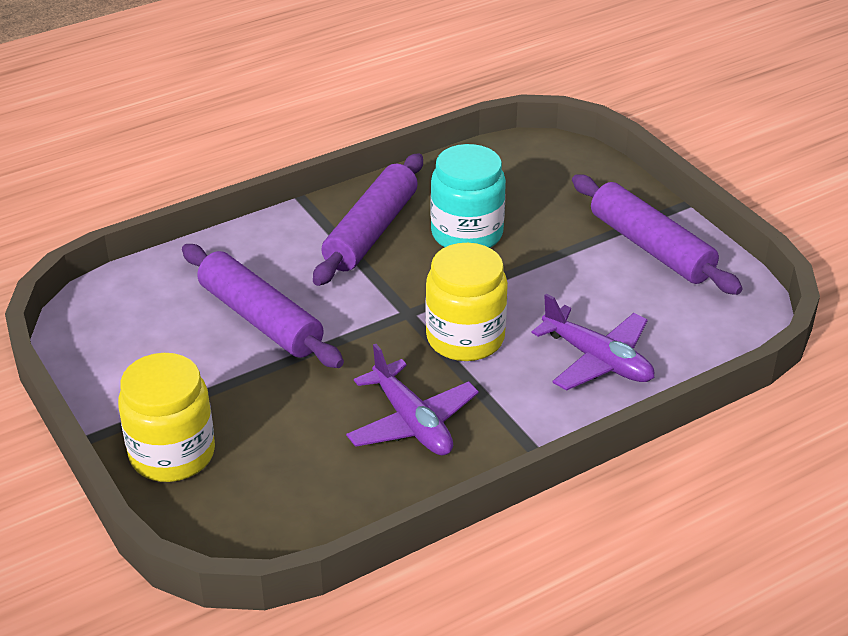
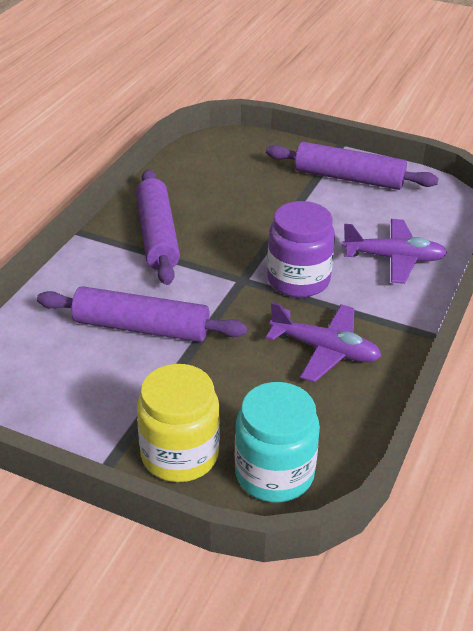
camera: 35 degrees left, 0 degrees up
(465, 338) = (298, 280): yellow jar -> purple jar
(467, 234) = (225, 213): turquoise jar -> turquoise jar (274, 473)

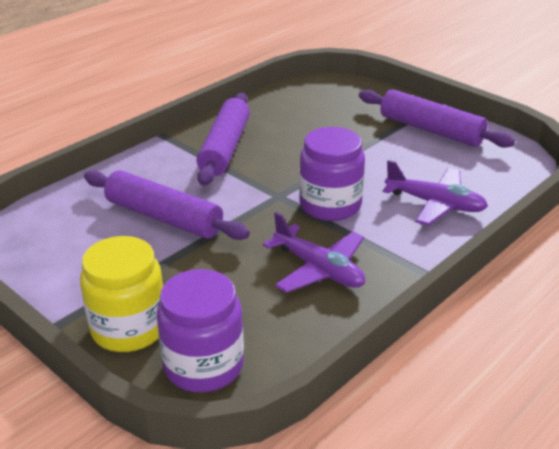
camera: 20 degrees right, 5 degrees down
(274, 473) = (203, 365): turquoise jar -> purple jar

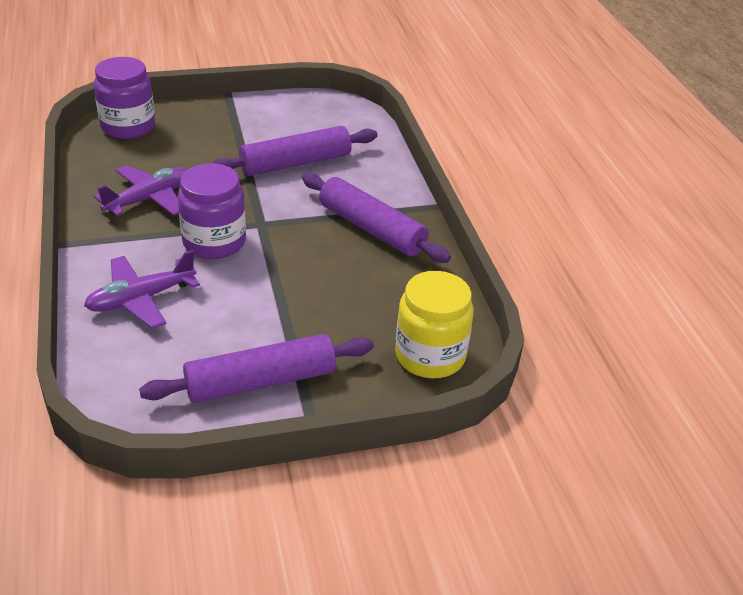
camera: 120 degrees right, 5 degrees up
(129, 328) = (193, 116): yellow jar -> yellow jar (430, 356)
(318, 269) = (148, 199): purple plane -> purple plane turned 150 degrees clockwise

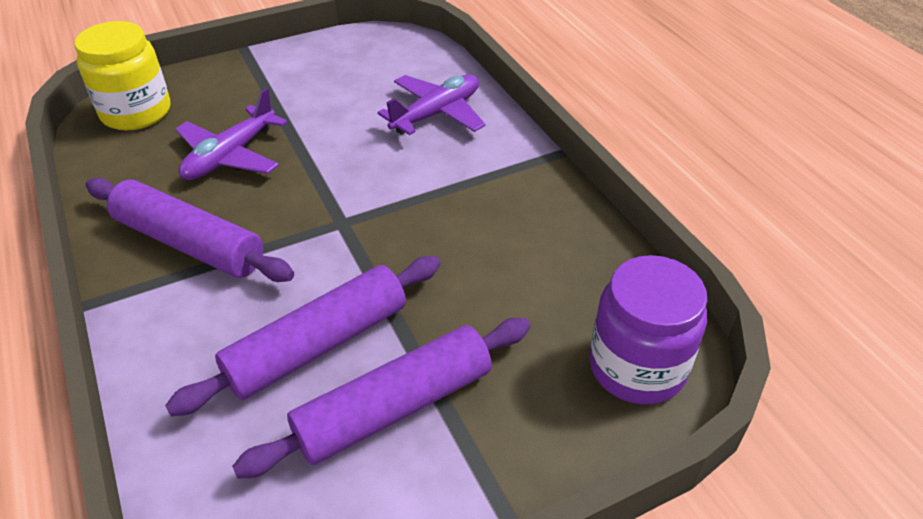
camera: 170 degrees right, 5 degrees up
(148, 199) = (505, 228): purple plane -> purple plane (230, 156)
(214, 242) = (391, 186): purple jar -> none
(261, 382) = (295, 71): purple rolling pin -> purple rolling pin (394, 407)

